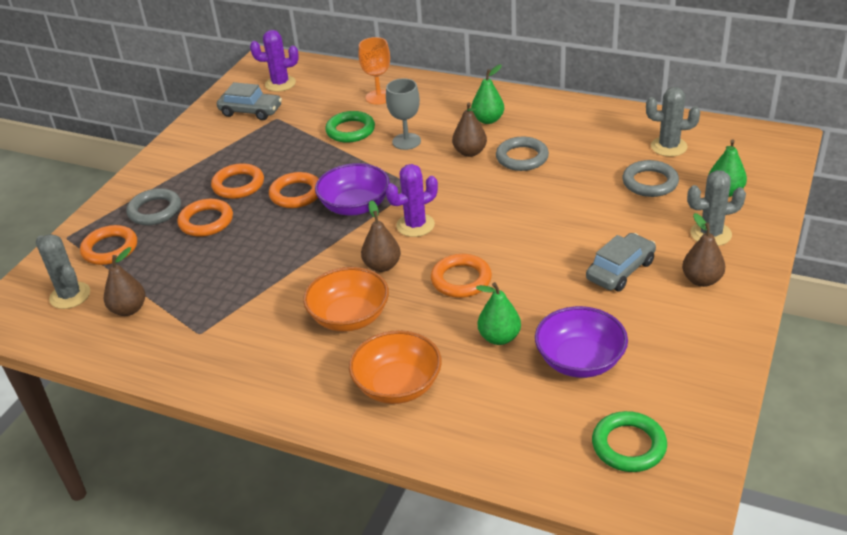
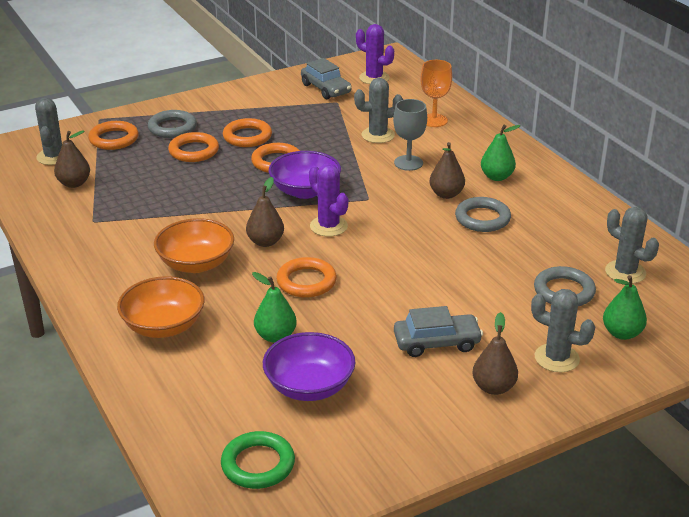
camera: 35 degrees right, 5 degrees down
(350, 130) = (378, 135): green ring -> grey cactus
(415, 225) = (328, 226): purple cactus -> purple cactus turned 45 degrees clockwise

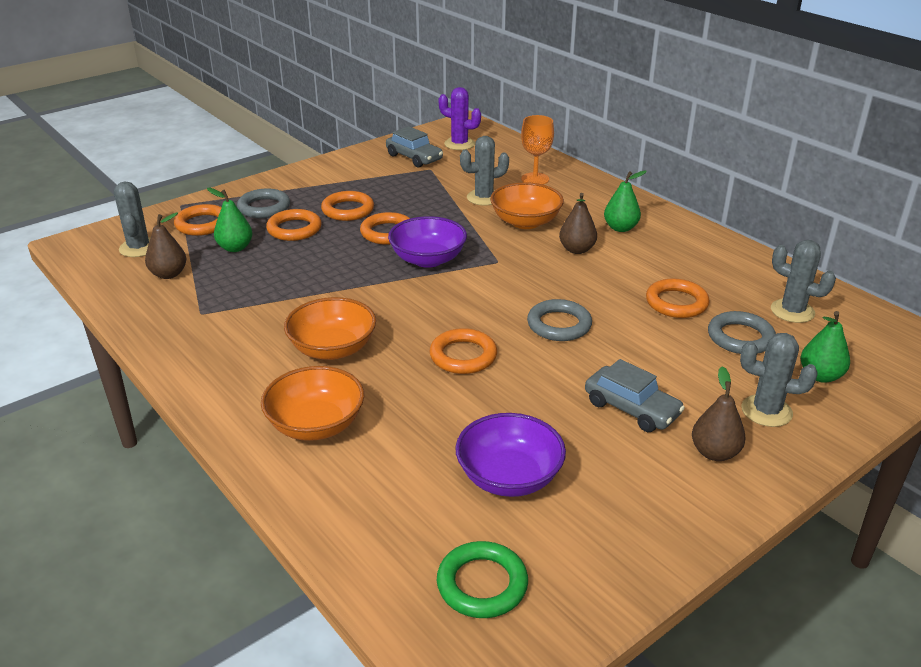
camera: 10 degrees left, 0 degrees up
(265, 242) = (403, 317): brown pear -> none
(275, 336) = (450, 422): green pear -> green pear (235, 248)
(328, 226) = (466, 294): purple cactus -> none
(408, 163) = (525, 222): grey goblet -> orange bowl
(436, 343) = (631, 408): grey car -> grey car turned 60 degrees clockwise
(482, 218) = (624, 270): grey ring -> grey ring (559, 325)
(518, 253) = (676, 303): none -> orange ring

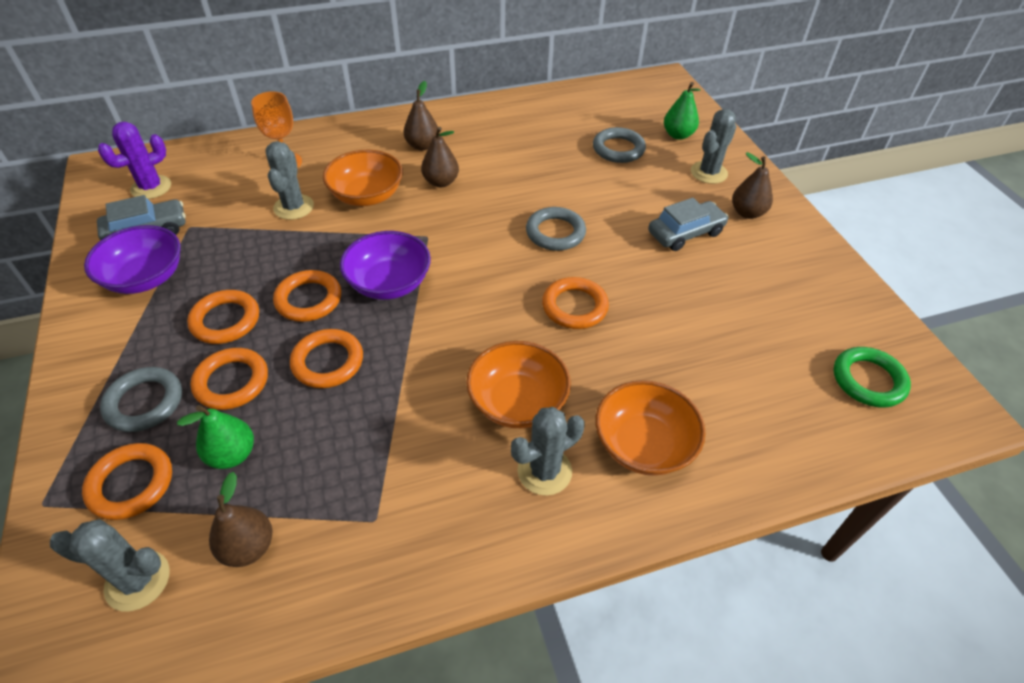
camera: 70 degrees left, 15 degrees up
(509, 477) = (750, 328): purple bowl -> purple bowl (145, 278)
(620, 228) = (422, 145): green pear -> brown pear
(676, 303) = (557, 160): orange ring -> orange ring (328, 362)
(792, 311) = (597, 114): grey cactus -> grey cactus (544, 471)

